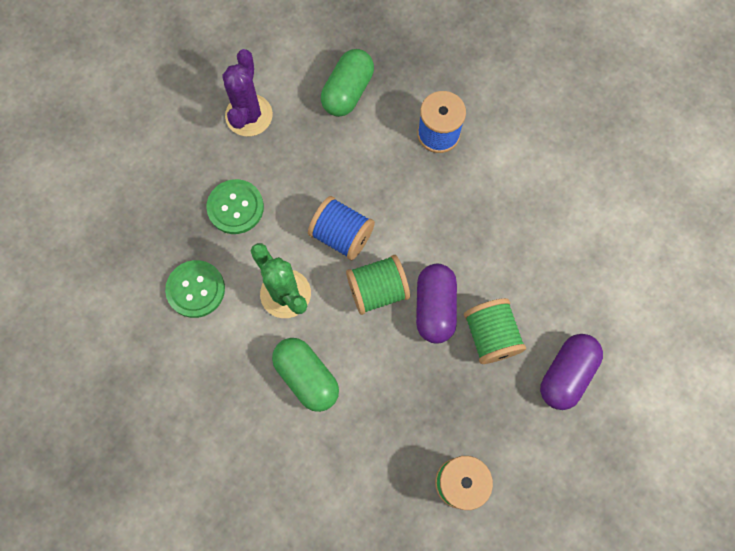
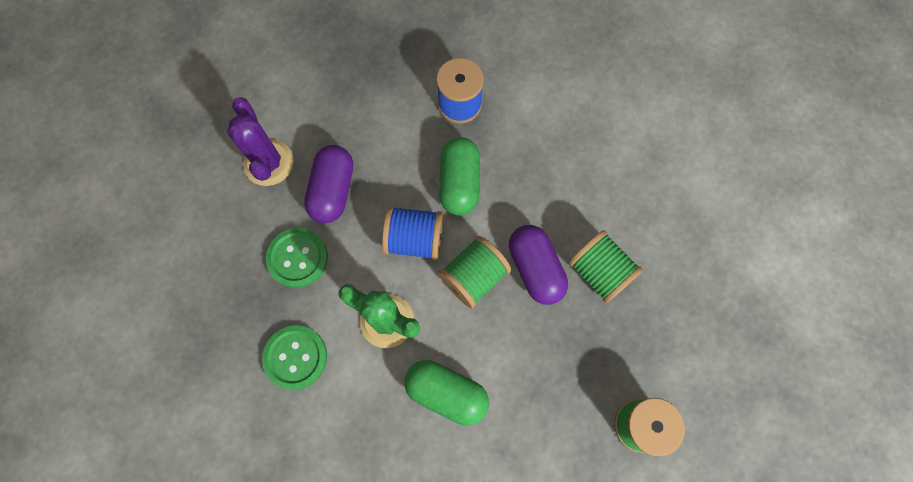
camera: 25 degrees left, 0 degrees up
(347, 92) = (355, 100): green capsule -> green capsule (459, 183)
(566, 374) = (684, 276): purple capsule -> purple capsule (333, 190)

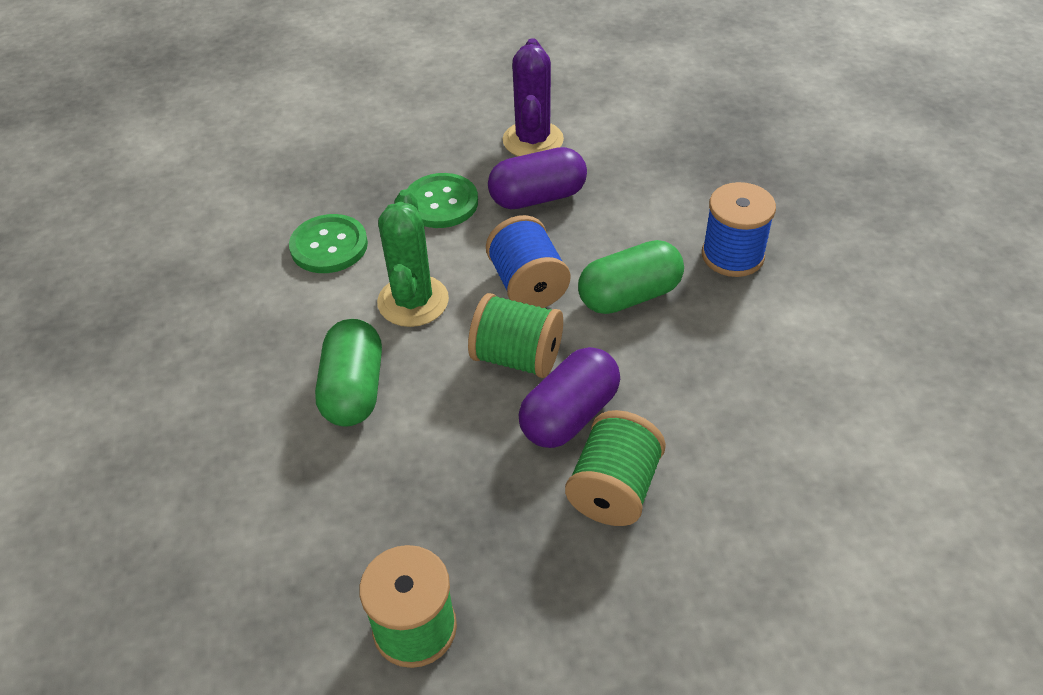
camera: 65 degrees right, 25 degrees down
(269, 163) = (533, 140): purple cactus -> purple cactus turned 45 degrees counterclockwise

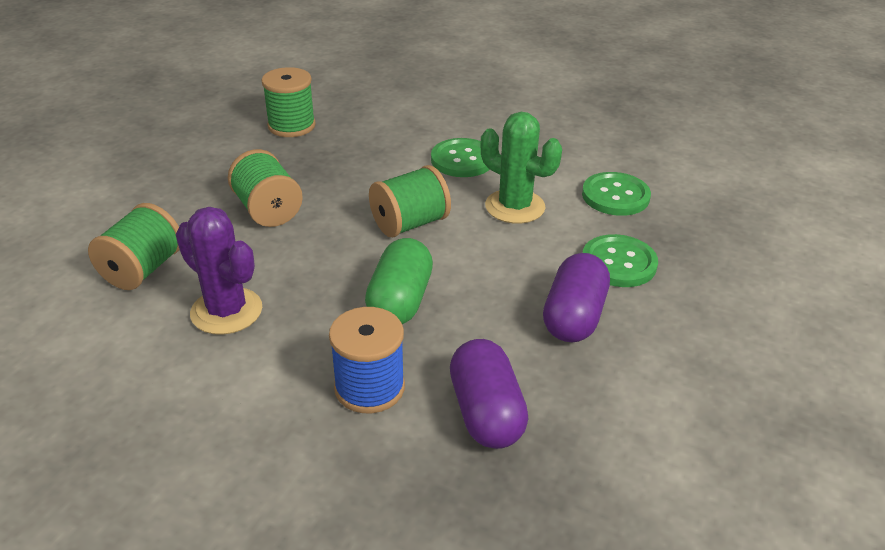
camera: 125 degrees right, 10 degrees down
(354, 390) = (462, 160): green capsule -> green button
(528, 285) = (471, 260): blue spool -> none
(533, 140) = (669, 358): purple cactus -> purple cactus (226, 311)
(569, 415) = (337, 221): purple capsule -> purple capsule (486, 412)
(809, 509) = (143, 269): none -> green spool

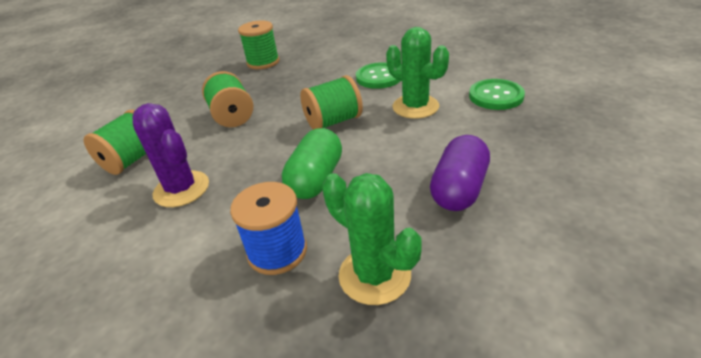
camera: 10 degrees right, 0 degrees up
(486, 412) = (374, 275): purple capsule -> green cactus
(618, 263) = (498, 145): green button -> none

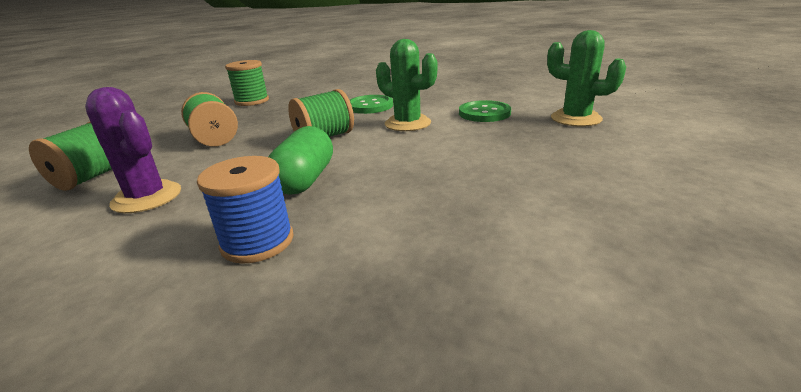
camera: 10 degrees left, 10 degrees down
(374, 275) = (373, 253): green cactus -> green cactus (576, 119)
(459, 189) = (458, 178): purple capsule -> none

